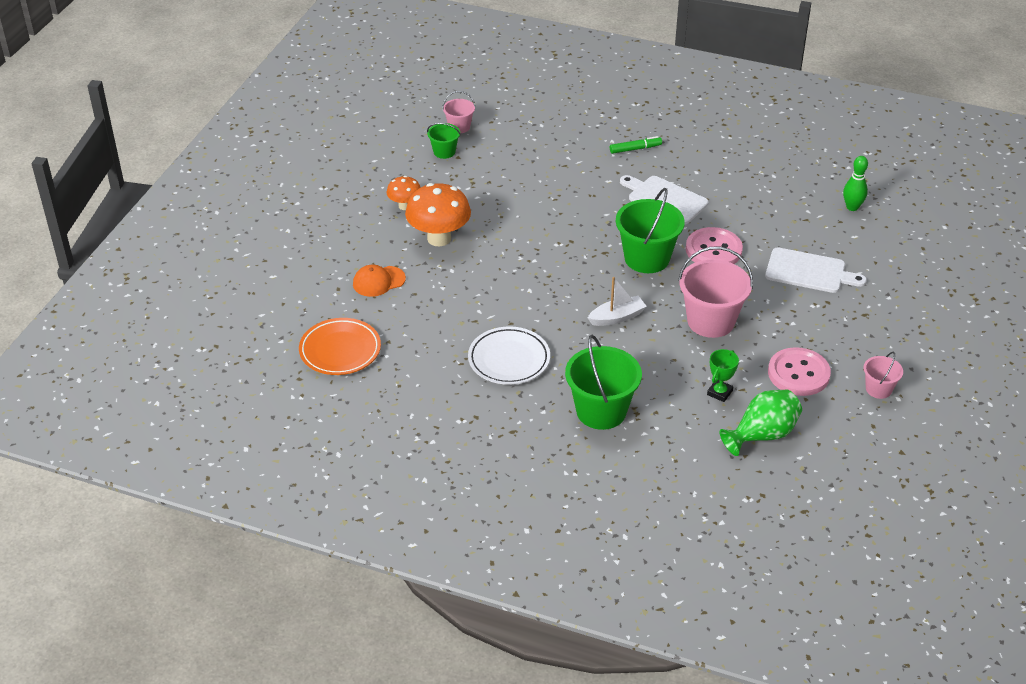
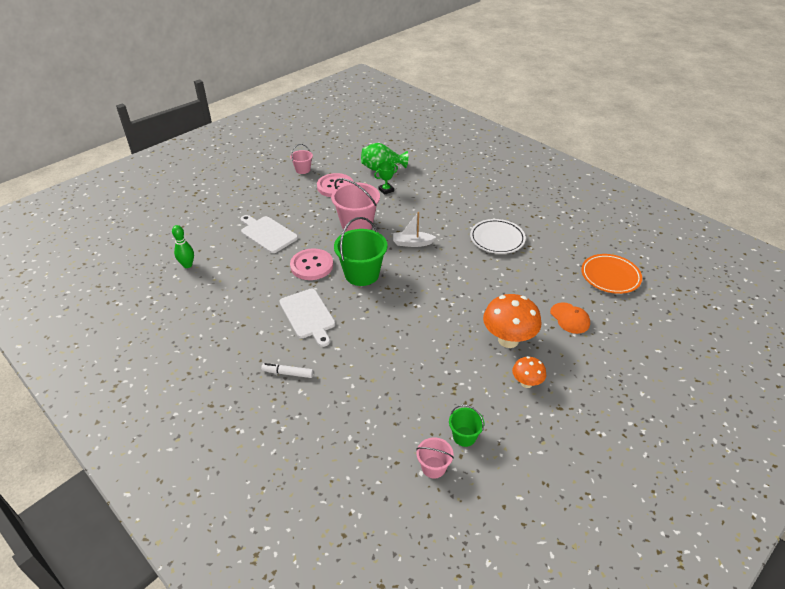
camera: 155 degrees left, 0 degrees up
(378, 281) = (570, 318): orange cap -> orange cap turned 60 degrees clockwise
(601, 411) = (458, 199): green bucket -> none
(635, 149) = (288, 373): green marker -> white marker

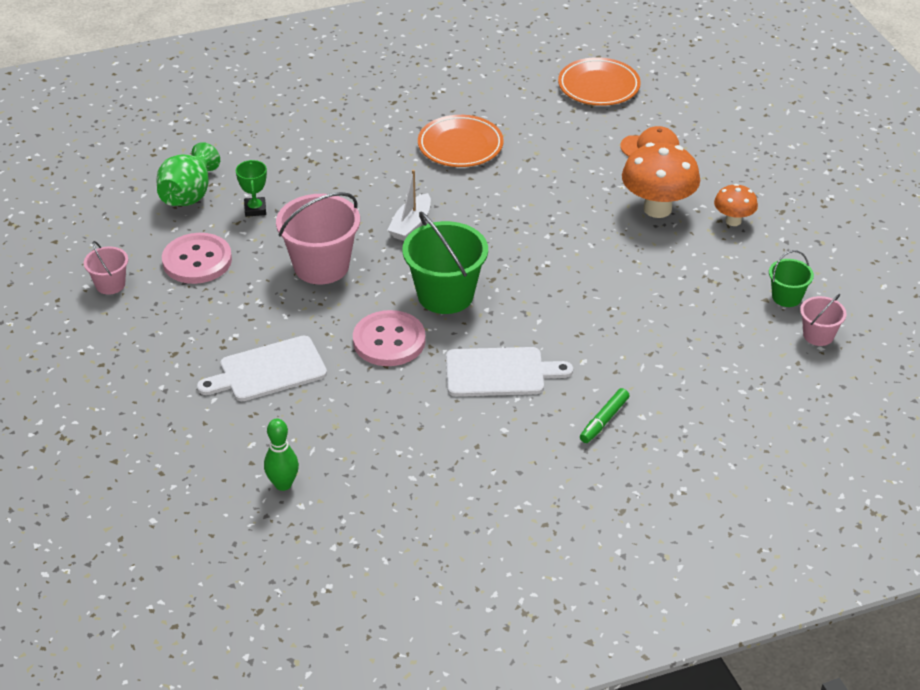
camera: 65 degrees left, 0 degrees up
(288, 373) = (604, 420): white marker -> green marker
(497, 239) = (460, 146): white plate -> orange plate

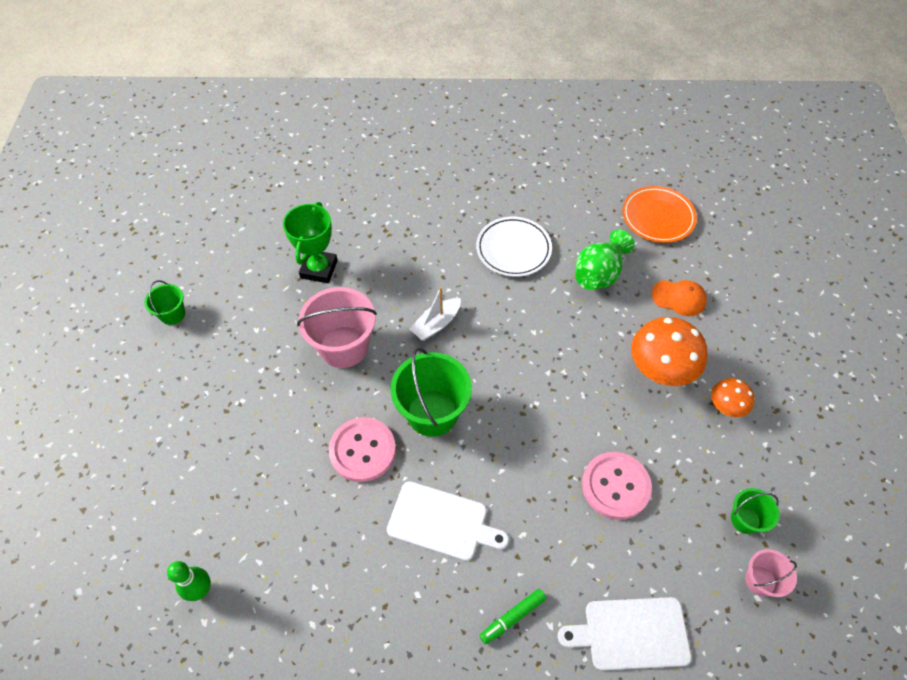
camera: 20 degrees right, 15 degrees up
(110, 284) = (172, 314): pink bucket -> green bucket
(189, 195) = (275, 239): green vase -> green vase (599, 274)
(197, 261) = (249, 310): pink button -> pink button (615, 486)
(255, 209) = (319, 269): green trophy -> green trophy, size x1.68
(268, 371) = (249, 450): white cutting board -> white cutting board (631, 633)
(460, 146) = (513, 249): orange plate -> white plate

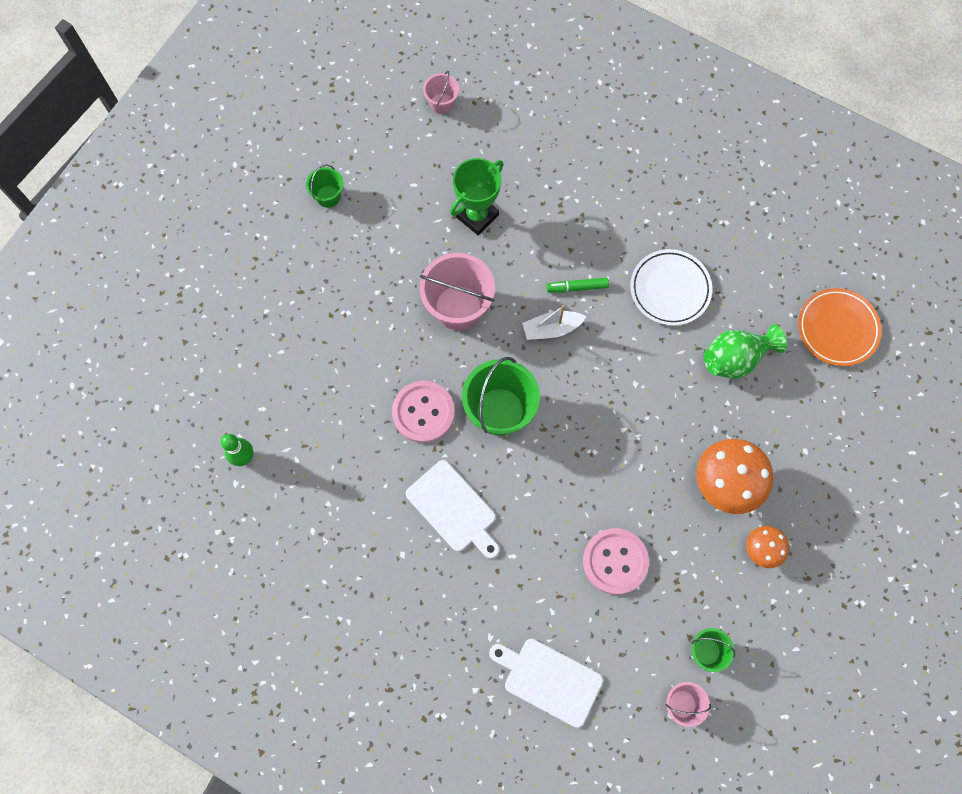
camera: 30 degrees right, 15 degrees up
(240, 202) = (442, 103): none -> pink bucket
(512, 617) = (464, 614): green marker -> green marker (577, 287)
(679, 298) = (796, 424): orange cap -> none

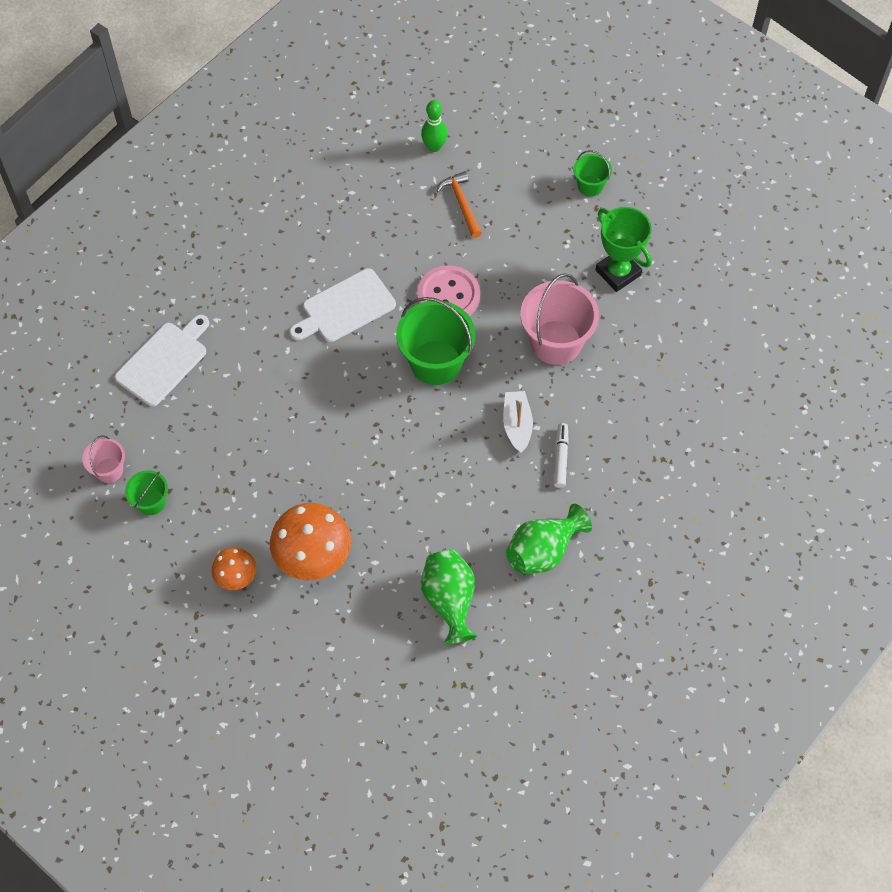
camera: 100 degrees right, 10 degrees down
(312, 418) = (461, 203): none -> orange hammer
(328, 196) = (701, 243): green bucket -> green bucket (590, 186)
(442, 103) = (804, 363): pink bucket -> none
(477, 216) = (660, 376): green trophy -> green trophy (618, 272)
(577, 287) = (561, 458): green marker -> white marker
(615, 561) = (259, 438): pink button -> none
(670, 289) = (543, 551): white plate -> green vase
(837, 329) = (465, 720): orange plate -> none

